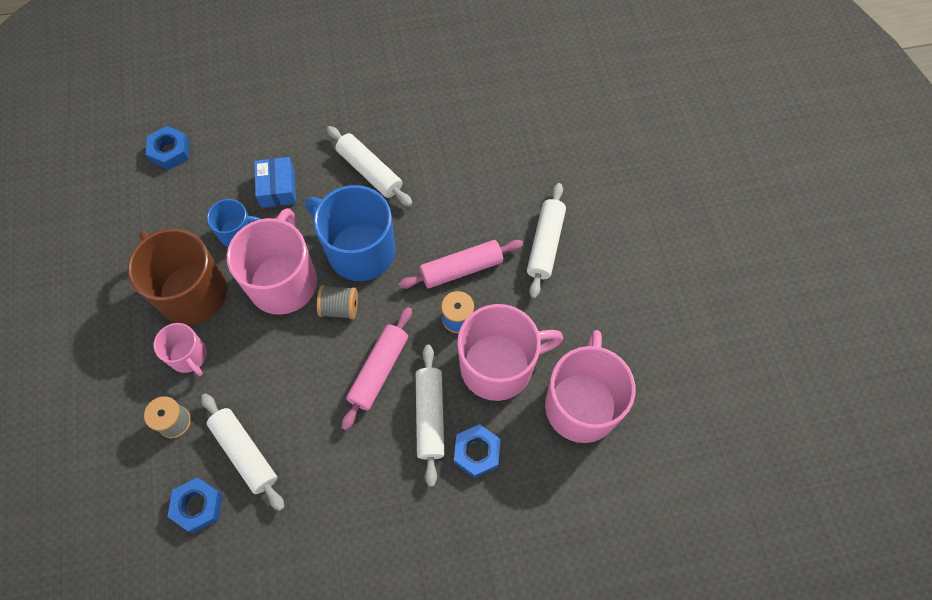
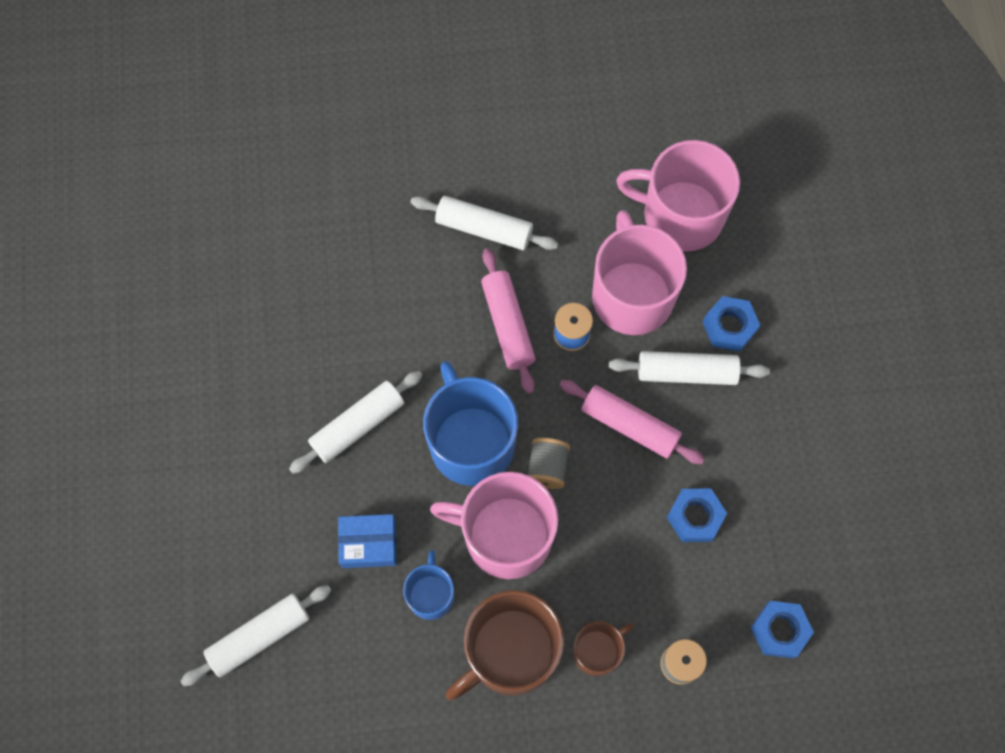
camera: 85 degrees left, 5 degrees up
(170, 151) = (291, 693): blue nut -> blue nut (695, 517)
(189, 356) = (597, 651): pink mug -> brown mug
(245, 453) = (721, 578): white rolling pin -> white rolling pin (259, 636)
(359, 250) = (471, 442): blue mug -> blue mug turned 120 degrees clockwise

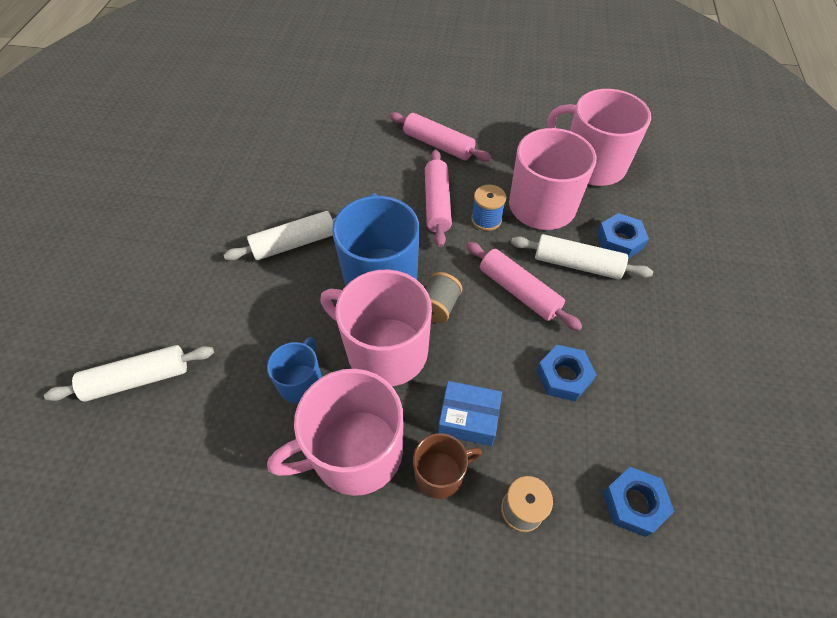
camera: 15 degrees right, 15 degrees down
(369, 544) = (265, 328): blue box -> blue box (468, 418)
(484, 228) = (438, 145): white rolling pin -> pink rolling pin
(510, 652) = (355, 452): brown mug -> pink mug

